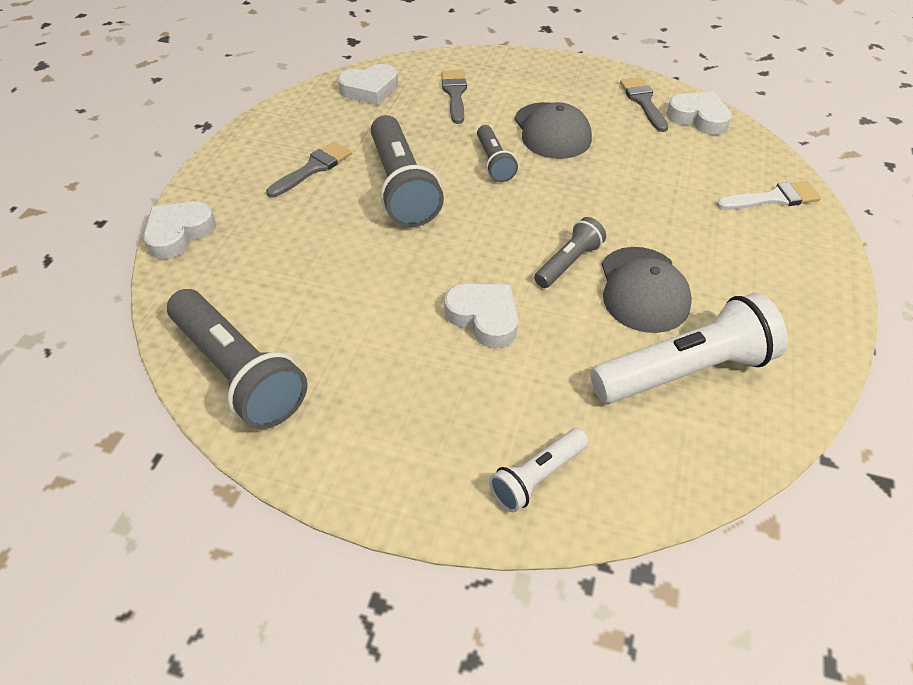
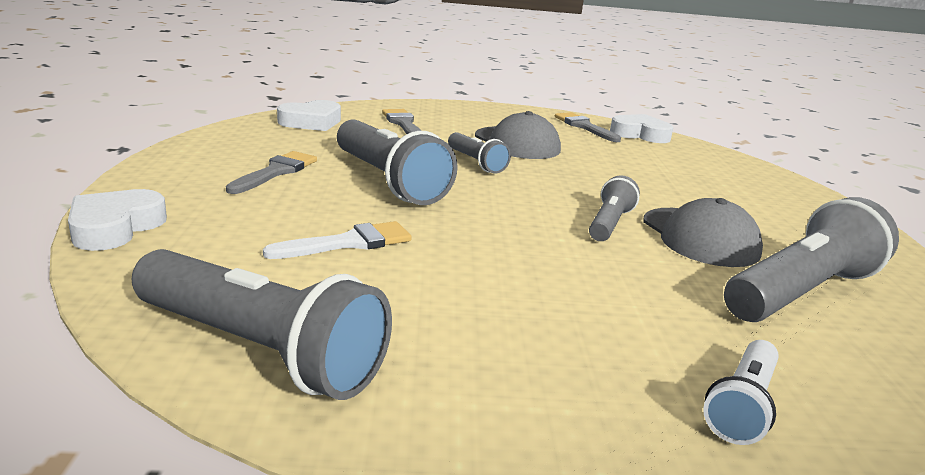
camera: 20 degrees left, 25 degrees down
(484, 318) = (556, 270): white heart -> none
(685, 371) = (801, 292): white flashlight -> grey flashlight
(773, 198) = (750, 175): white brush -> white brush (348, 243)

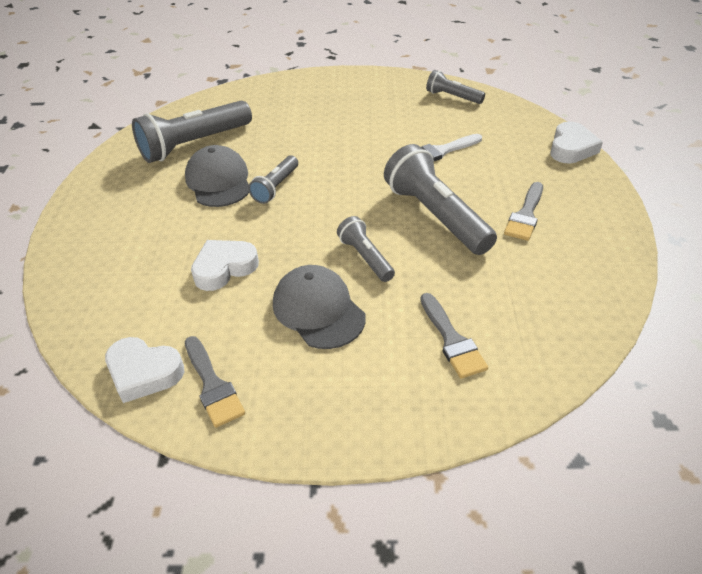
camera: 175 degrees left, 20 degrees up
(260, 350) = (452, 97): grey flashlight -> grey flashlight, size x0.54
(311, 122) = (555, 322): white heart -> white heart (224, 268)
(742, 406) = (274, 93): white flashlight -> none

